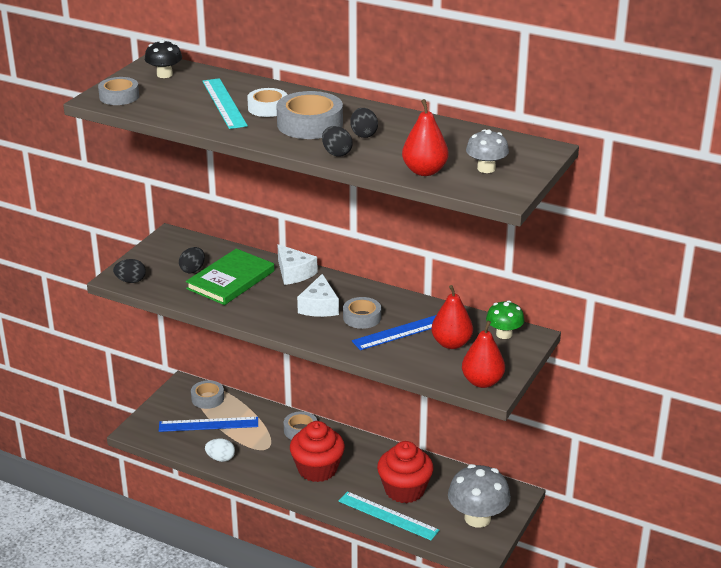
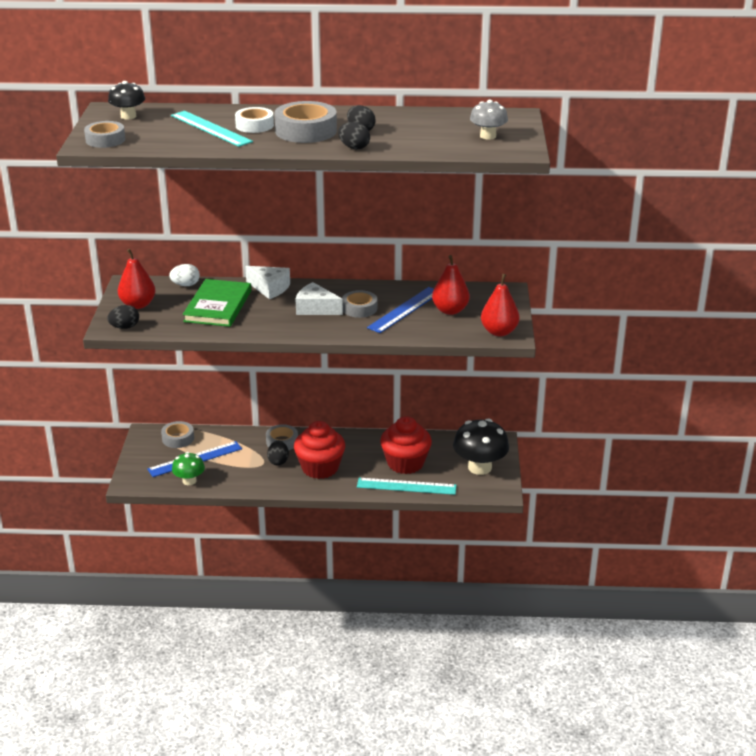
camera: 25 degrees left, 0 degrees up
(192, 270) = (175, 306): black egg -> black egg (278, 461)
(220, 458) = (227, 483): white egg -> white egg (185, 285)
(319, 306) = (315, 308): white cheese -> white cheese turned 135 degrees clockwise
(424, 171) = (441, 147): red pear -> red pear (138, 305)
(477, 518) = (479, 467): grey mushroom -> black mushroom
(504, 334) = (485, 294): green mushroom -> green mushroom (189, 481)

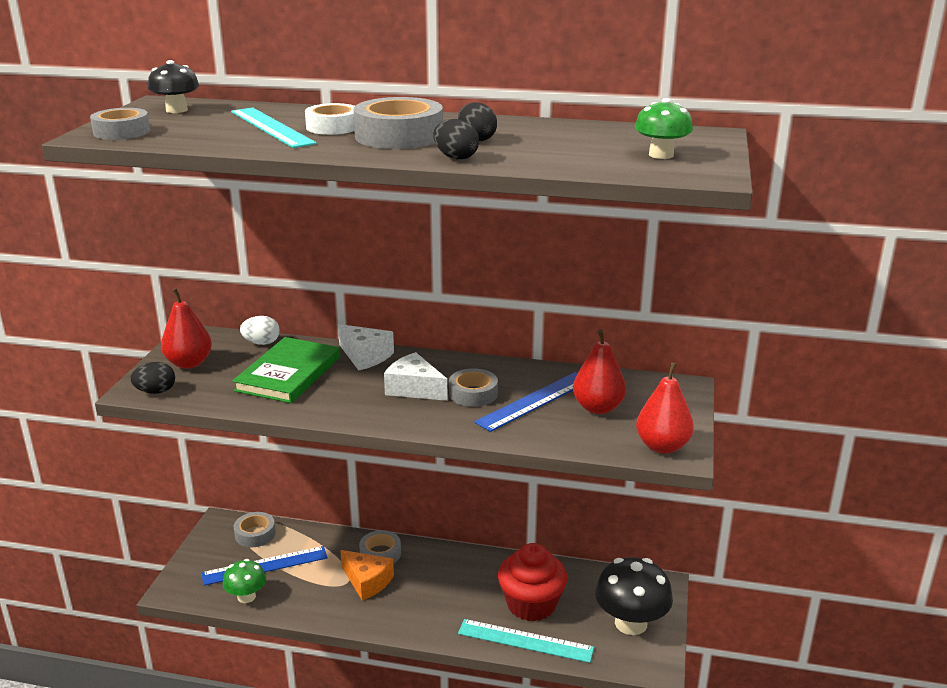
camera: 10 degrees right, 5 degrees down
(278, 461) = (367, 581): black egg -> orange cheese
(320, 468) = (417, 598): red cupcake -> none
(488, 136) = (661, 155): grey mushroom -> green mushroom

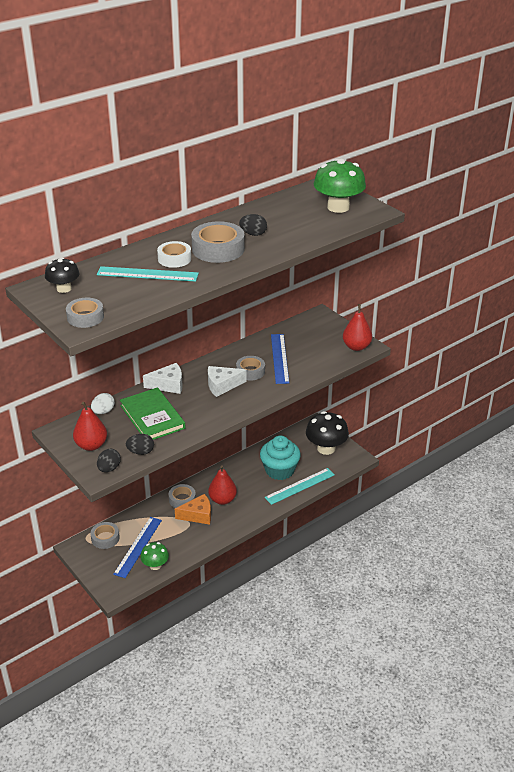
camera: 50 degrees left, 10 degrees up
(456, 158) = (274, 250): black egg -> black egg (141, 452)
(531, 604) = (279, 470): red cupcake -> turquoise cupcake
(598, 408) = (307, 345): red pear -> red pear (222, 500)
(661, 155) = (338, 207): green mushroom -> green mushroom, size x1.73

